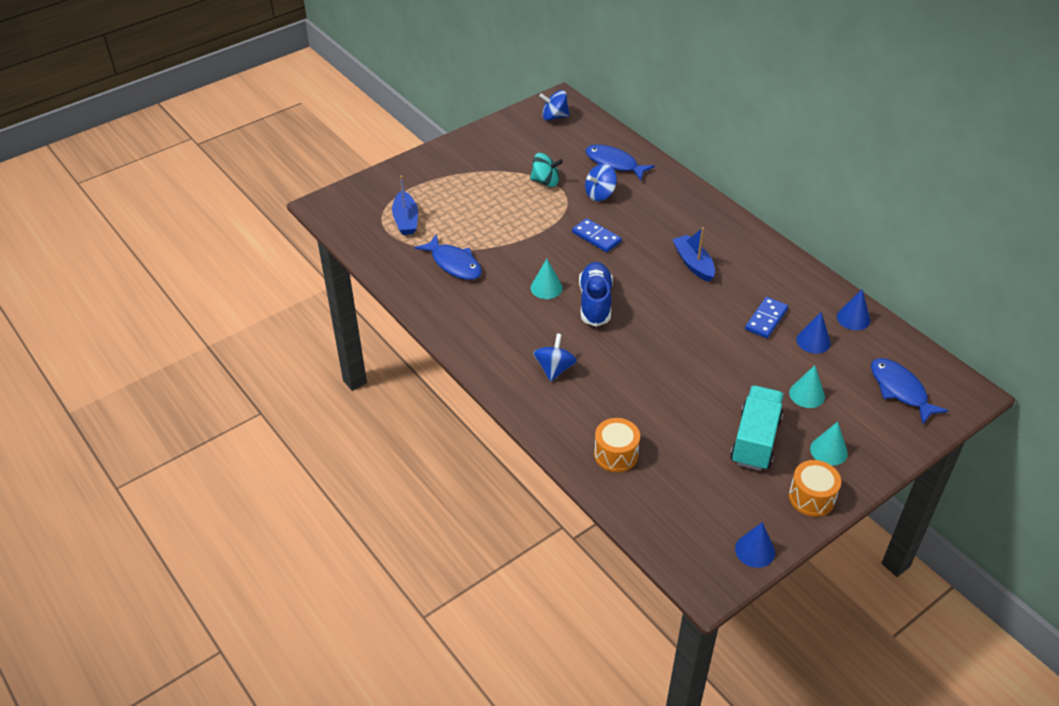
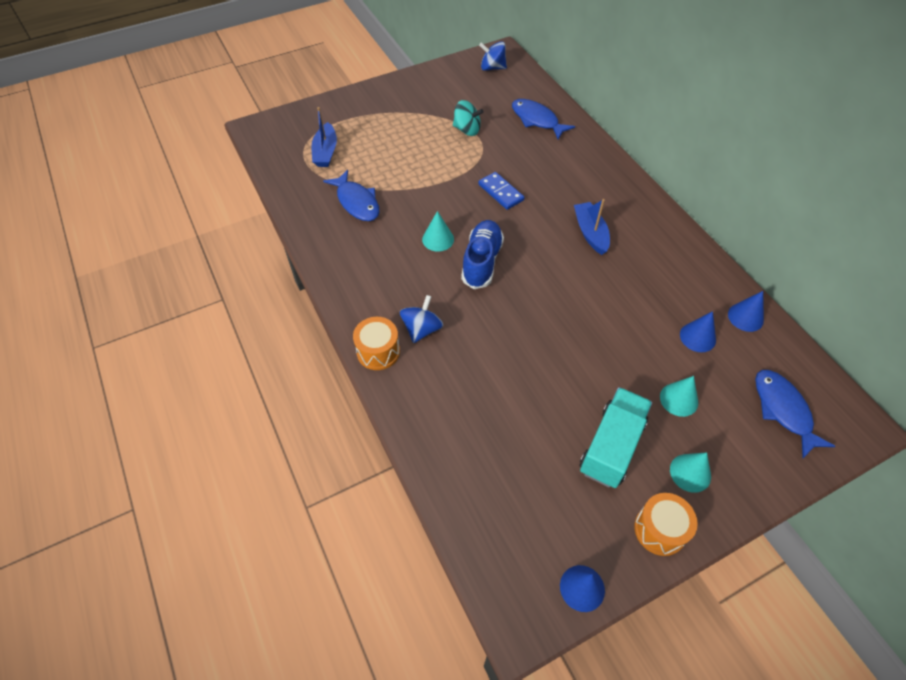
camera: 10 degrees right, 10 degrees up
(600, 194) = (515, 149): blue spinning top -> none
(616, 454) = (458, 439): orange drum -> orange drum (378, 351)
(766, 319) = (652, 305): blue domino -> none

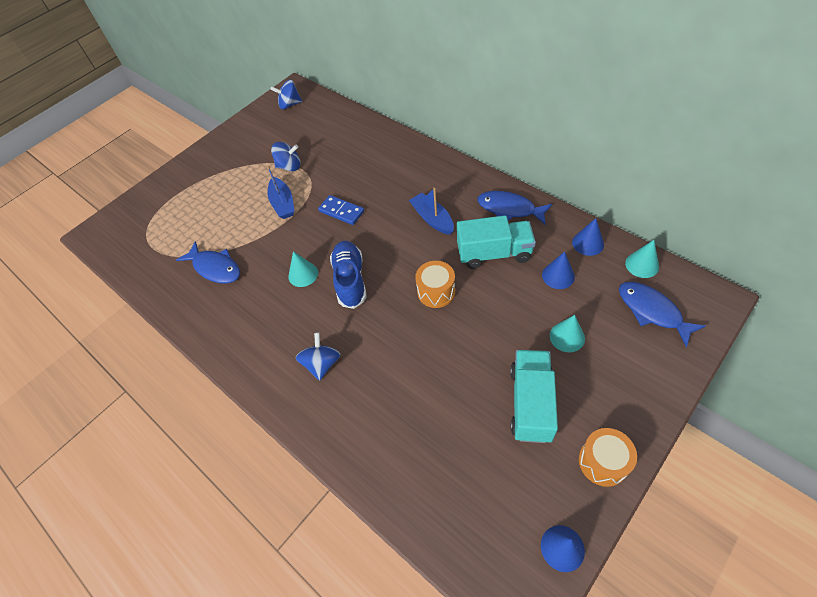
camera: 15 degrees left, 0 degrees up
(325, 152) = (168, 232): blue boat -> blue boat (283, 203)
(378, 351) = (290, 402): orange drum -> orange drum (436, 291)
(467, 130) = (289, 166): turquoise spinning top -> blue spinning top
(537, 120) = (346, 137): blue fish -> blue fish (509, 209)
(639, 290) = (494, 253): none -> turquoise truck
(690, 473) = (604, 398): turquoise cone -> turquoise cone (642, 265)

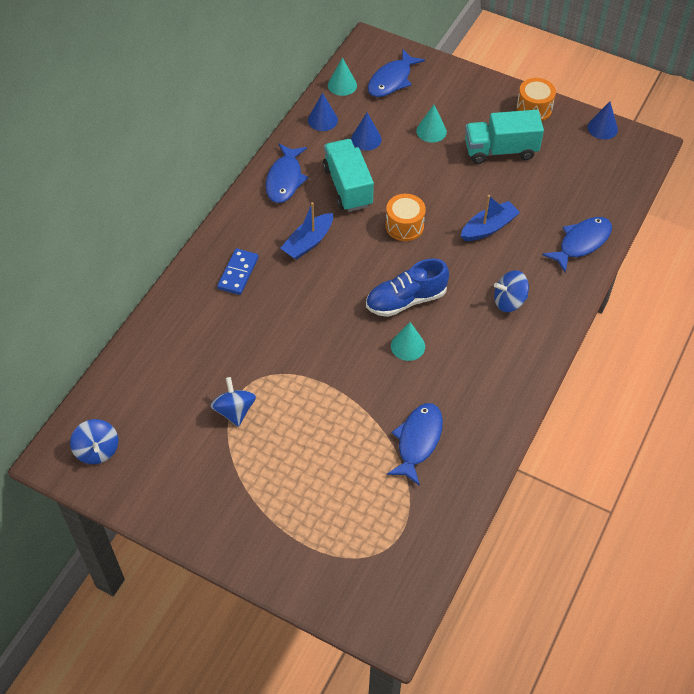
camera: 110 degrees left, 0 degrees up
(283, 203) = (303, 398): blue boat -> blue boat (488, 227)
(341, 211) = (308, 331): blue domino -> blue domino (238, 273)
(375, 458) = (581, 243): none -> blue fish

